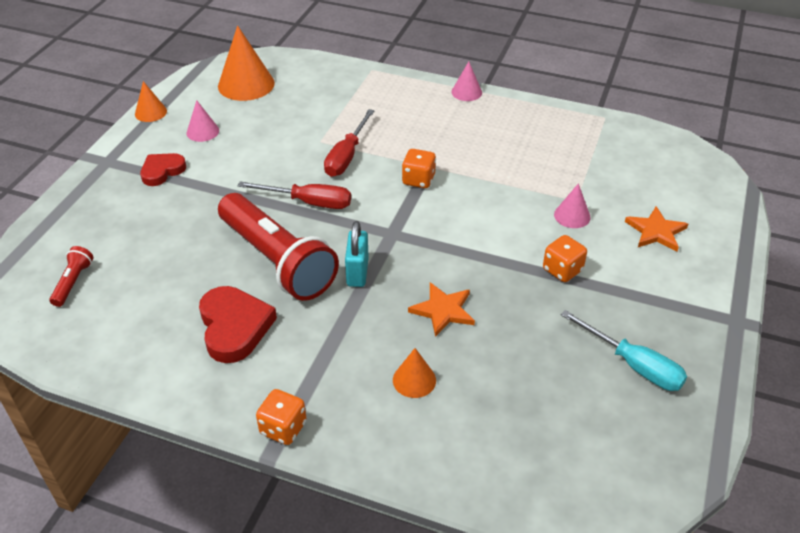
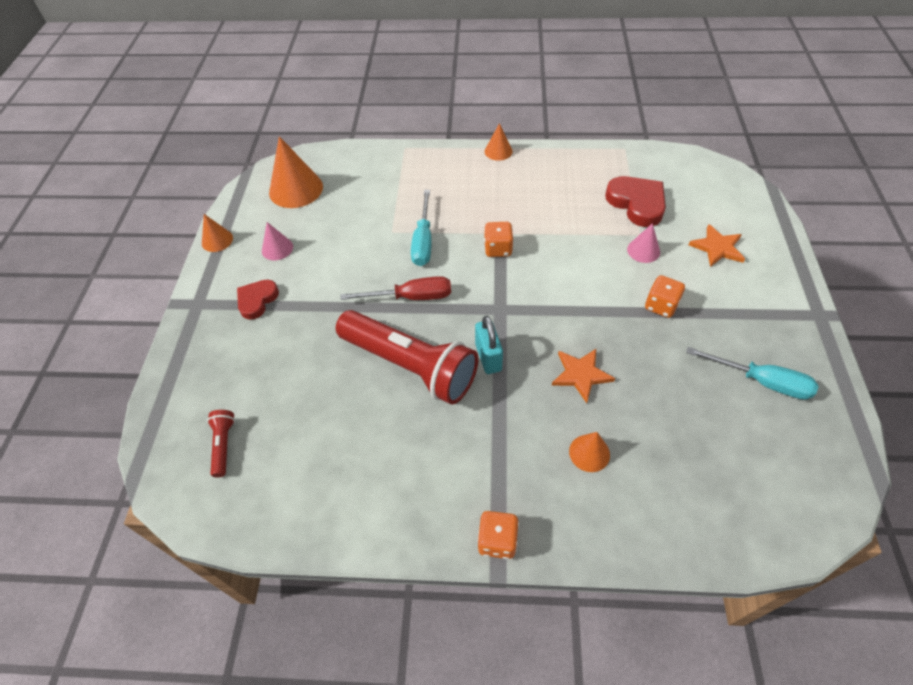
camera: 15 degrees left, 10 degrees up
(234, 327) = (403, 447): red heart -> red heart (637, 203)
(346, 156) = (423, 241): red screwdriver -> turquoise screwdriver
(466, 92) = (498, 151): pink cone -> orange cone

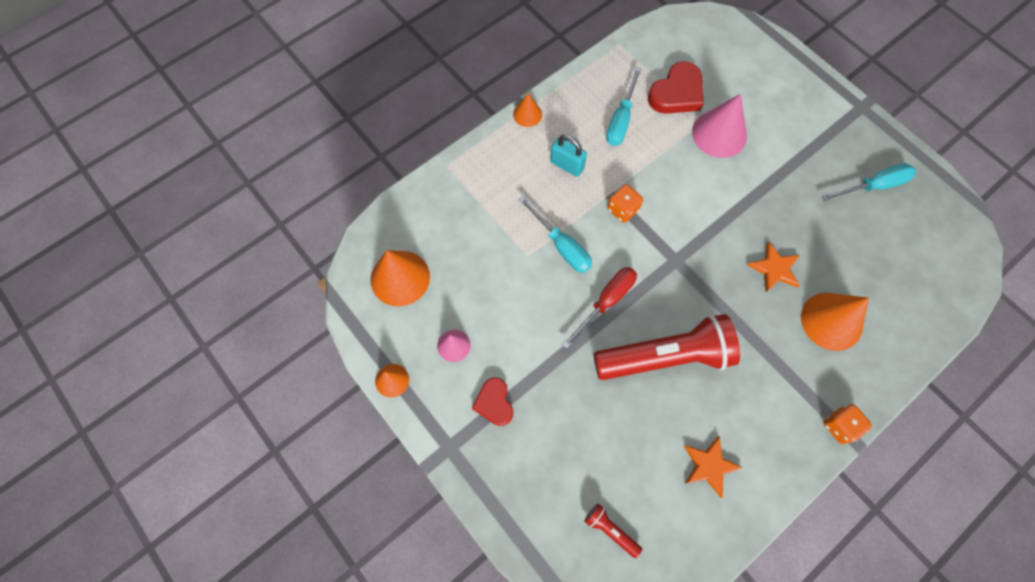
camera: 45 degrees left, 15 degrees up
(488, 357) = (707, 305): turquoise padlock -> turquoise padlock (567, 165)
(567, 194) = (621, 120): none -> turquoise screwdriver
(589, 453) = (831, 321): orange cone -> orange cone, size x1.85
(637, 203) = (676, 93): red heart -> red heart turned 120 degrees clockwise
(643, 250) = (719, 134): pink cone -> pink cone, size x1.85
(661, 306) = (771, 173): orange dice -> none
(717, 247) = (761, 95): orange star -> orange star (709, 466)

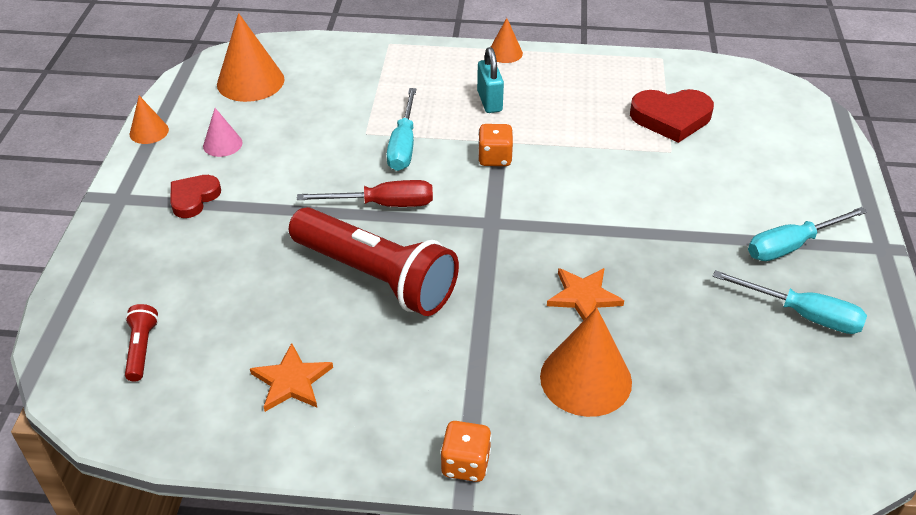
camera: 45 degrees right, 25 degrees down
(621, 120) = (586, 103): turquoise screwdriver -> turquoise screwdriver (791, 246)
(719, 134) = (674, 169): pink cone -> none

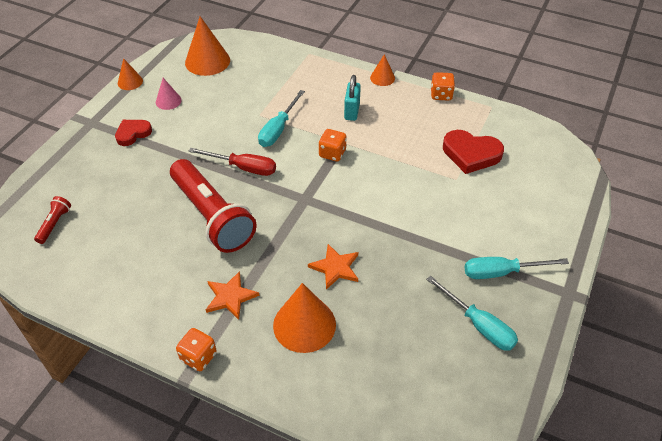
camera: 20 degrees right, 5 degrees up
(291, 381) = (126, 270): orange star -> orange star (230, 297)
(592, 57) = (441, 95): none -> orange dice

